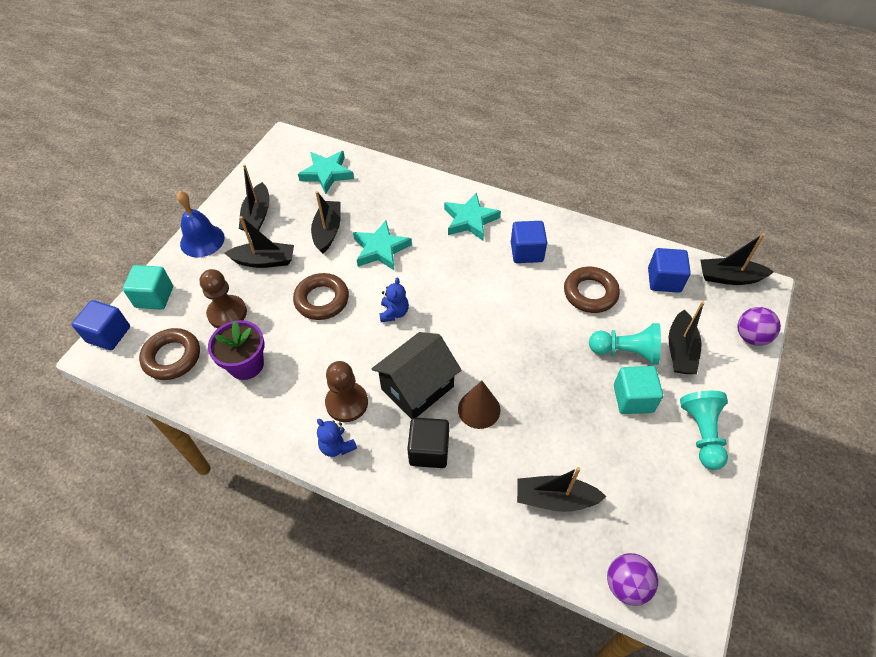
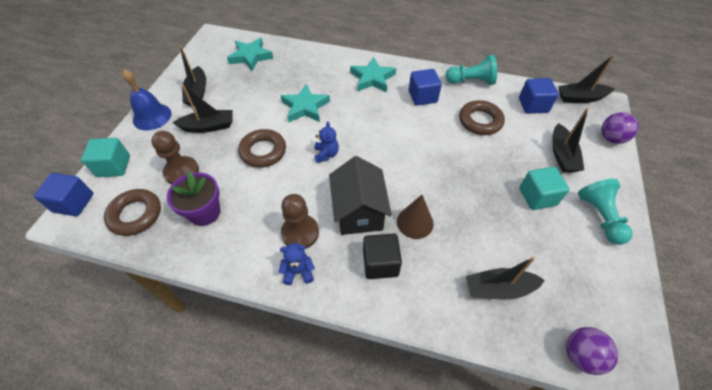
camera: 10 degrees left, 0 degrees up
(327, 231) = (259, 98): black boat -> none
(337, 446) = (298, 272): blue teddy bear -> blue teddy bear turned 135 degrees clockwise
(417, 387) = (359, 212): black house -> black house turned 45 degrees counterclockwise
(626, 352) = (520, 161): turquoise pawn -> turquoise pawn (471, 81)

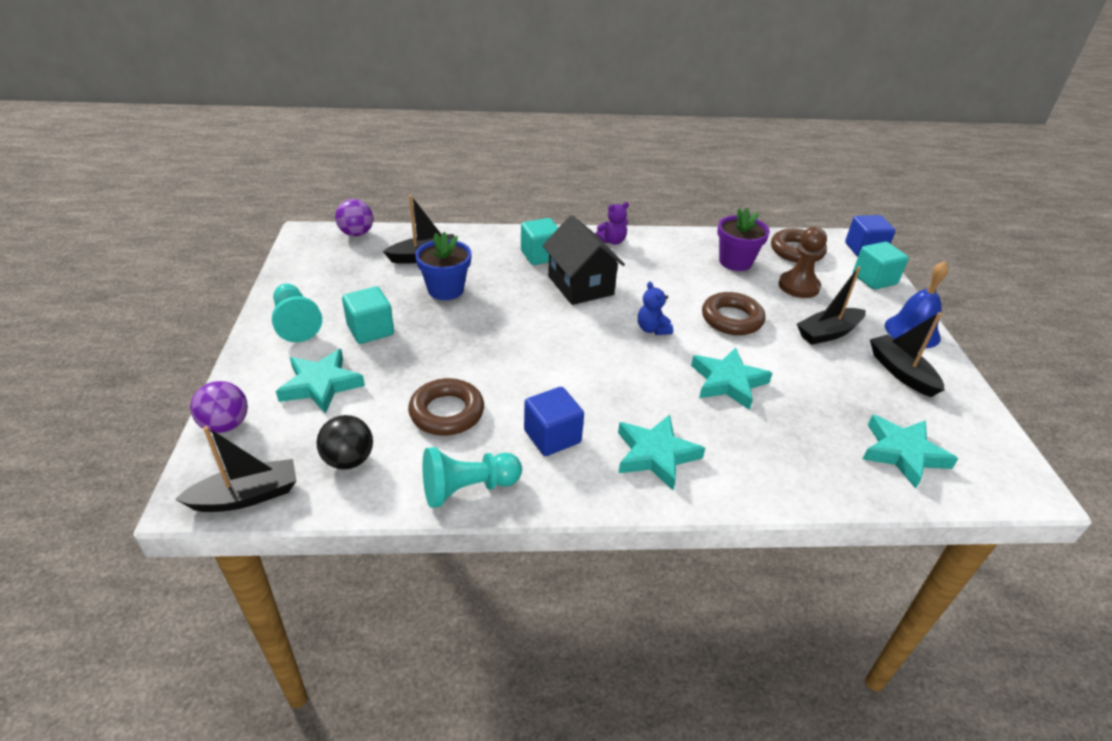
camera: 160 degrees right, 15 degrees down
(298, 272) = (612, 241): blue teddy bear -> purple teddy bear
(300, 233) = (630, 263): brown pawn -> none
(380, 263) = (540, 255): black cube -> turquoise cube
(415, 222) = (516, 286): brown cone -> none
(477, 231) = (446, 290): none -> blue flower pot
(533, 105) = (349, 460): blue cube -> black ball
(562, 155) = (321, 385): black boat -> turquoise star

